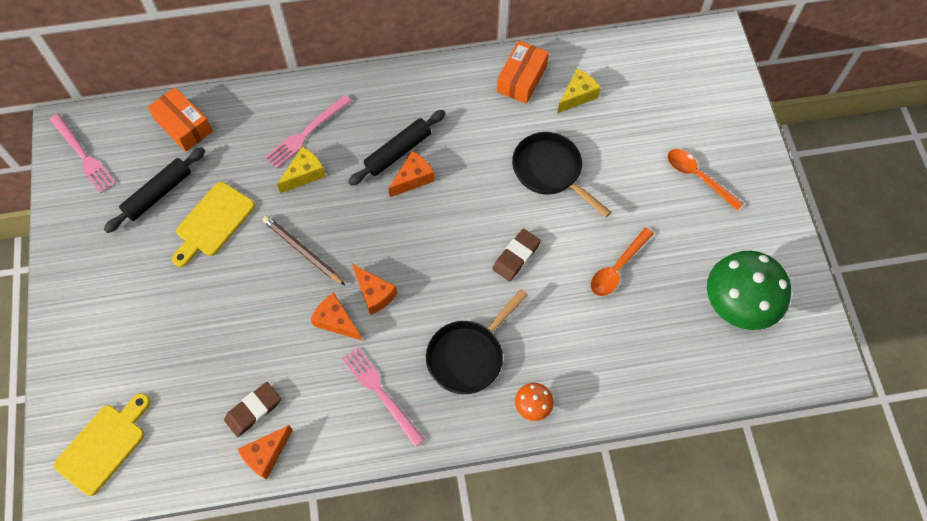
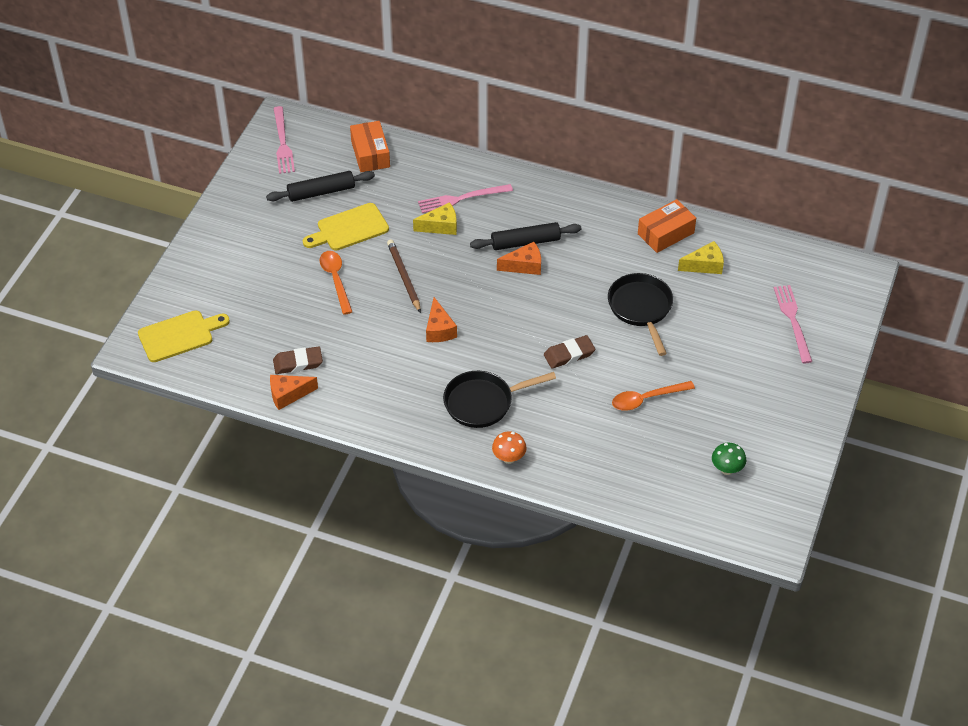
camera: 30 degrees right, 15 degrees down
(336, 321) = (397, 334): orange cheese -> none
(381, 393) = (399, 395): pink fork -> pink fork (793, 321)
(698, 177) = (765, 367): orange spoon -> orange spoon (336, 280)
(736, 306) = (727, 469): green mushroom -> green mushroom, size x0.46

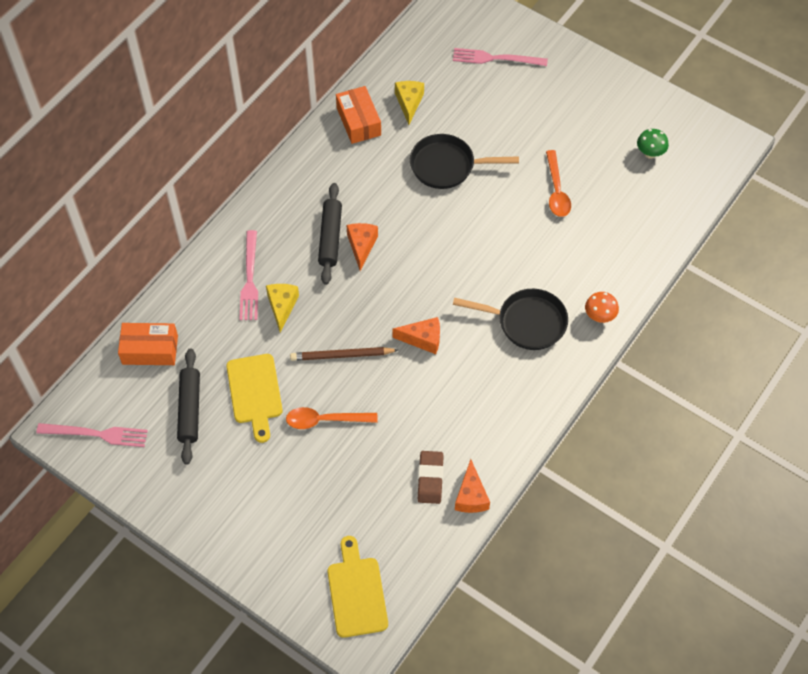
camera: 75 degrees left, 10 degrees up
(483, 402) = (527, 322): black pan -> black pan turned 75 degrees counterclockwise
(569, 354) = (486, 237): brown eraser -> none

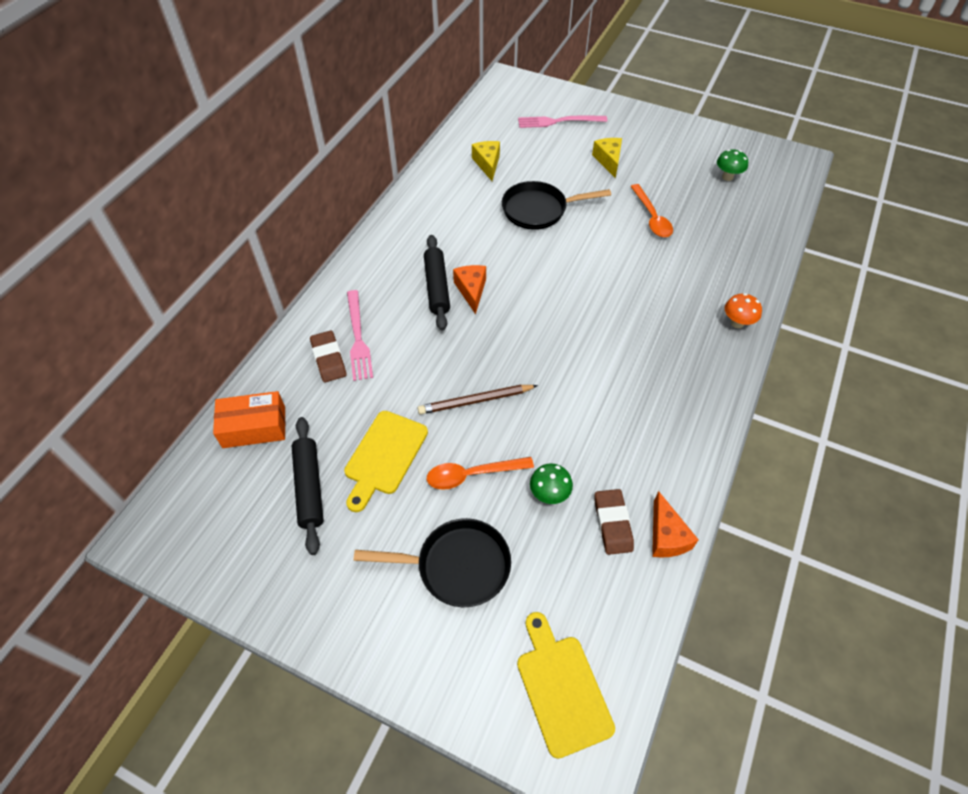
camera: 10 degrees left, 5 degrees down
(96, 434) = (196, 535): pink fork -> none
(221, 296) = (328, 359): none -> brown eraser
(255, 393) = (384, 456): yellow cutting board -> yellow cutting board turned 45 degrees clockwise
(282, 307) = (398, 360): yellow cheese -> yellow cheese (608, 161)
(358, 121) = (442, 184): orange box -> none
(385, 447) = (549, 494): none -> green mushroom
(423, 339) = (560, 371): orange cheese -> none
(527, 322) = (664, 339): black pan -> black pan (457, 566)

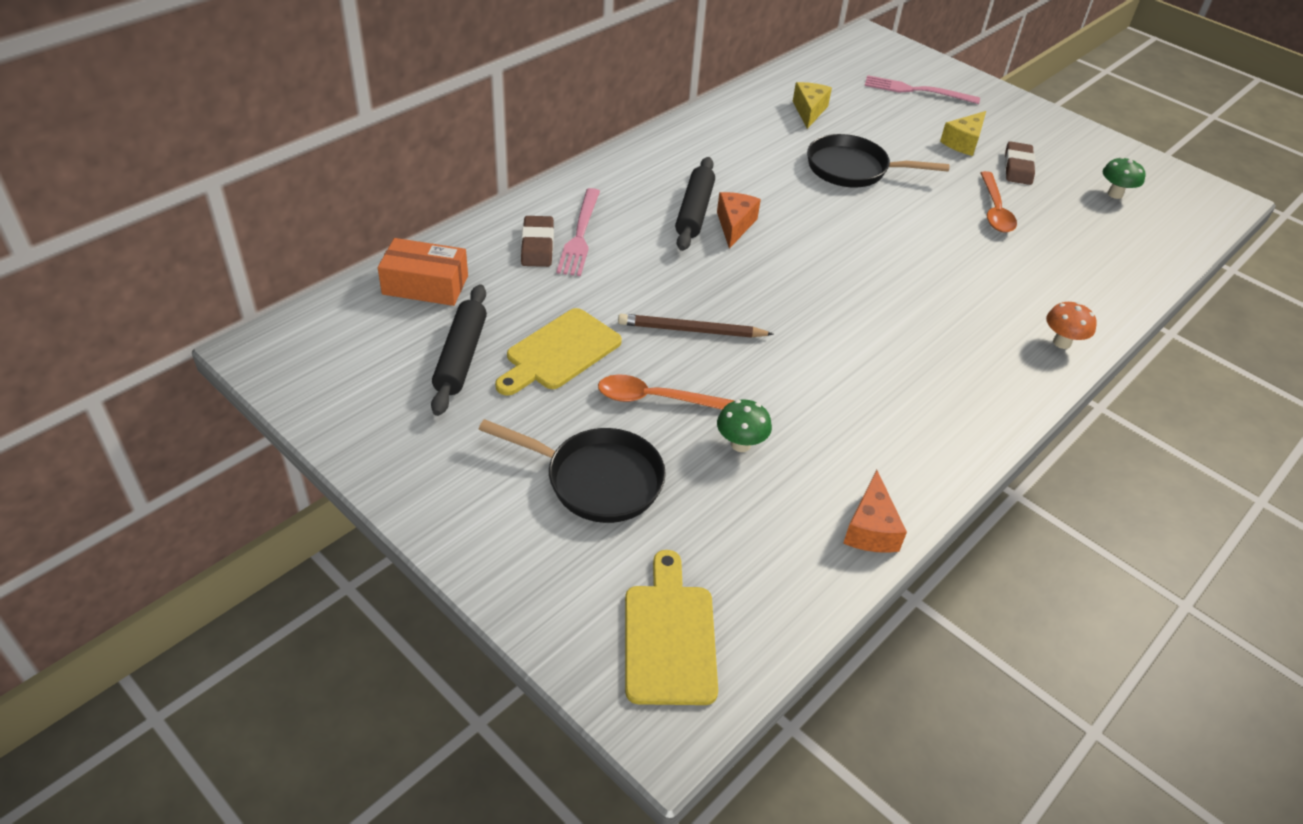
camera: 15 degrees right, 10 degrees down
(608, 161) = (963, 142): yellow cheese -> yellow cheese turned 150 degrees counterclockwise
(612, 523) = (807, 496): brown eraser -> brown eraser (1018, 167)

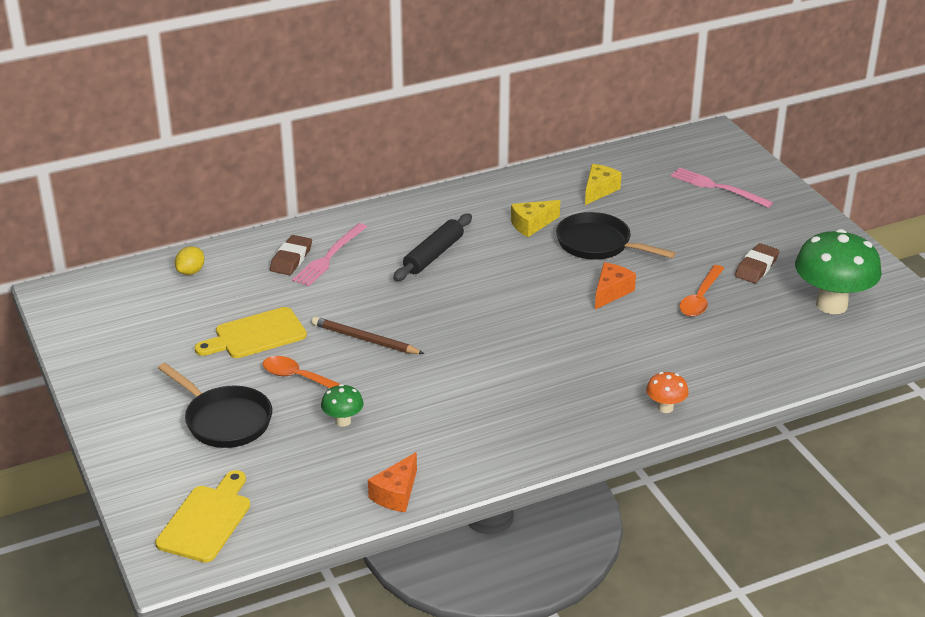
camera: 25 degrees right, 10 degrees down
(425, 285) = (191, 272): orange box -> yellow lemon
(461, 357) = (184, 324): black rolling pin -> none
(734, 225) = (458, 271): orange cheese -> orange cheese (611, 292)
(963, 142) = (723, 238): yellow cheese -> yellow cheese (531, 225)
(1115, 194) = (831, 305): green mushroom -> green mushroom, size x2.18

